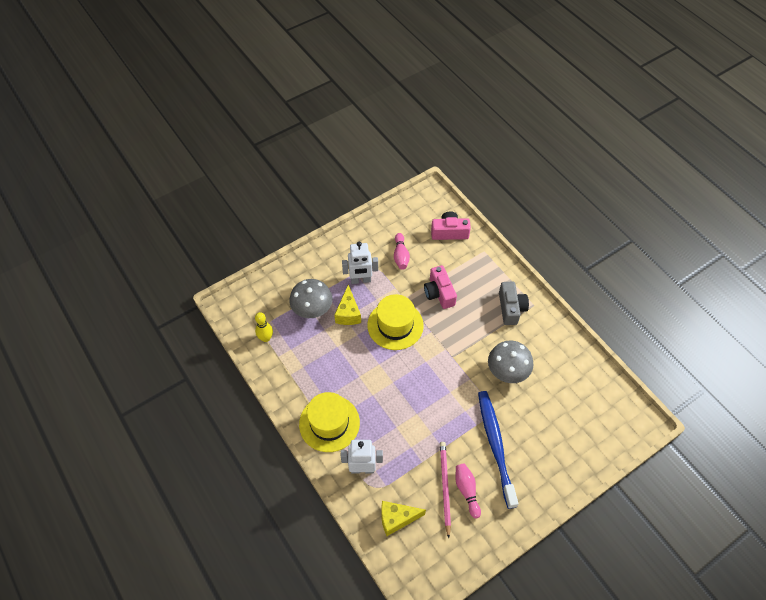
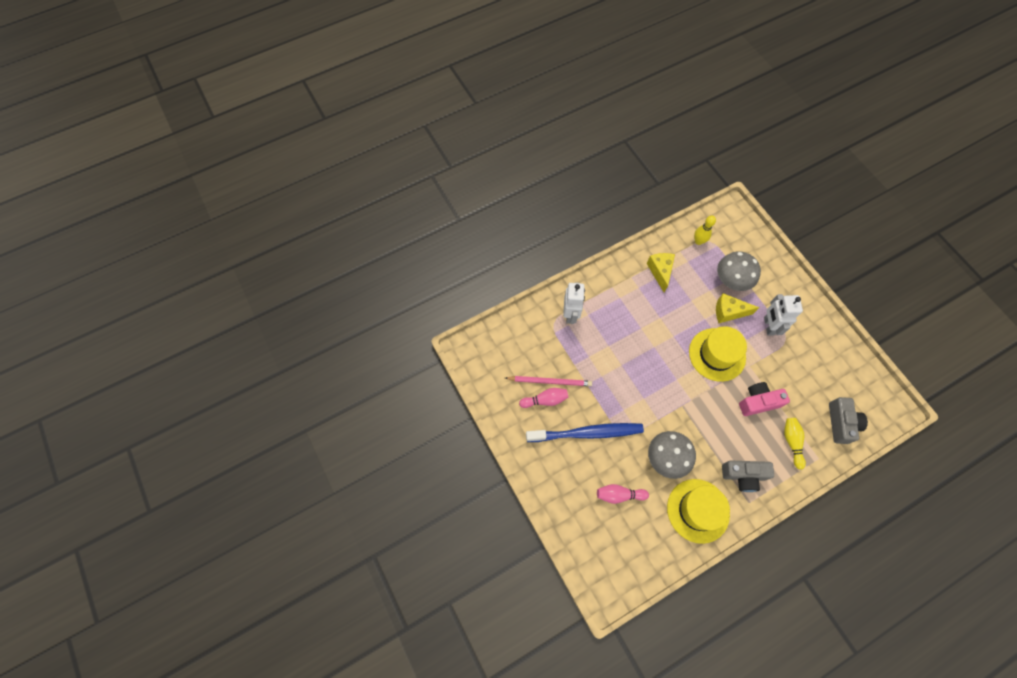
camera: 95 degrees right, 10 degrees up
(329, 423) = (613, 290): yellow hat -> yellow hat (698, 510)
(397, 519) = (525, 338): yellow cheese -> yellow cheese (660, 272)
(400, 256) = (803, 368): pink bowling pin -> pink bowling pin (619, 495)
(449, 232) = (841, 423): pink camera -> grey camera
(473, 269) = (791, 442): none -> yellow bowling pin

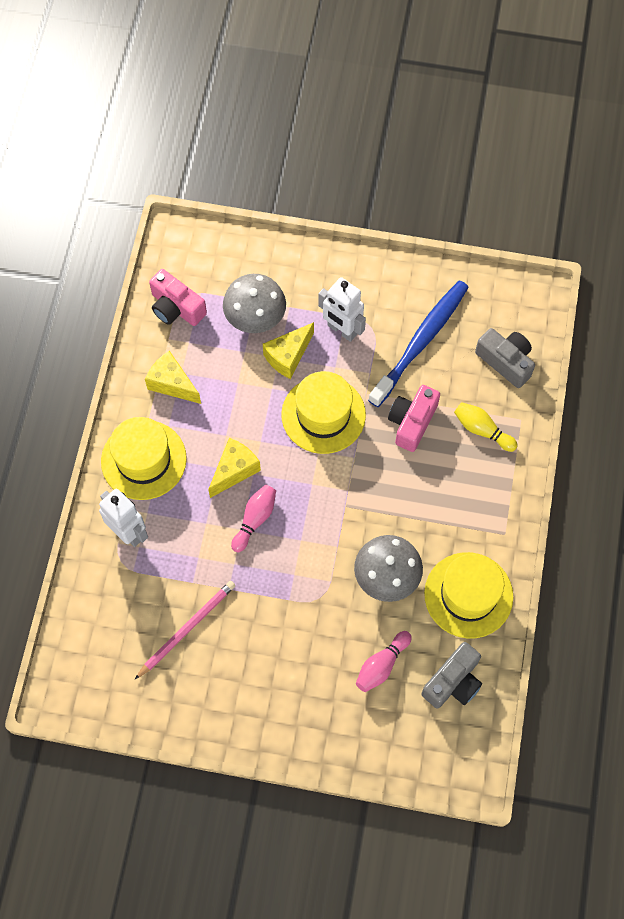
camera: 50 degrees left, 0 degrees up
(545, 400) = (204, 654): pink bowling pin -> pink bowling pin (255, 519)
(587, 433) = (284, 639): blue toothbrush -> blue toothbrush (421, 341)
(611, 291) = (143, 460): none -> yellow hat
(647, 336) = (234, 470): none -> yellow cheese
(698, 241) = (176, 307): yellow bowling pin -> pink camera
(743, 475) = (473, 513): grey camera -> grey camera (453, 682)

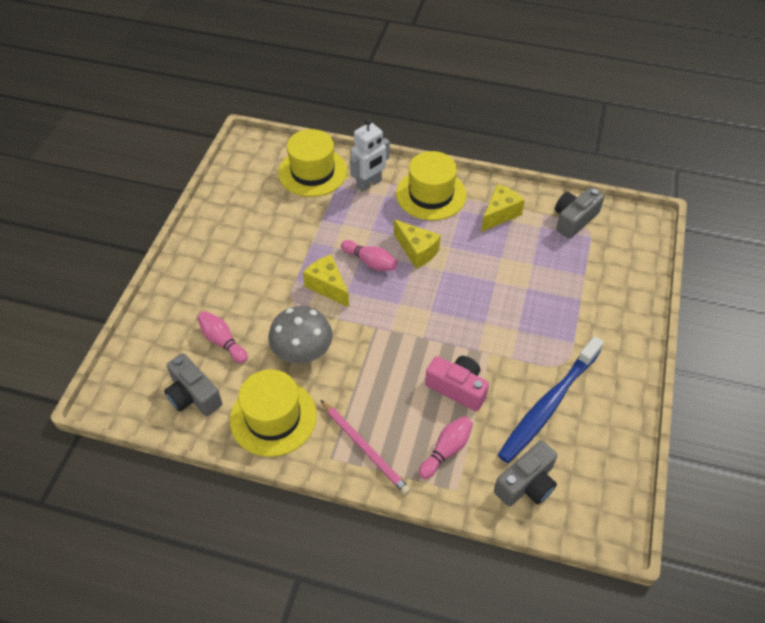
camera: 95 degrees right, 15 degrees down
(176, 307) = (574, 219): pink camera -> grey camera
(187, 629) = (283, 215): pink pencil -> pink pencil (365, 448)
(255, 318) = (567, 273): grey mushroom -> none
(288, 356) = (528, 295): yellow cheese -> yellow cheese (328, 286)
(323, 415) = (468, 317): yellow hat -> yellow hat (312, 172)
(342, 330) = (558, 338): white robot -> none
(421, 341) = (548, 405): blue toothbrush -> blue toothbrush turned 90 degrees clockwise
(482, 430) = (446, 450): yellow bowling pin -> pink bowling pin

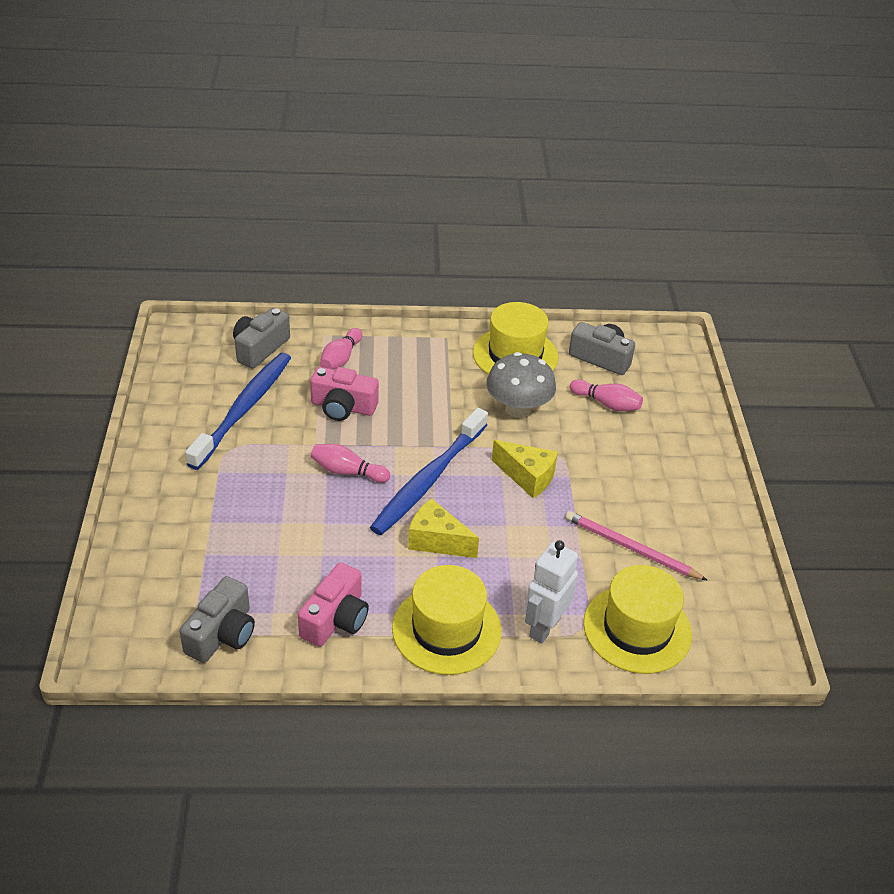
camera: 160 degrees right, 10 degrees down
(365, 448) = (418, 348): pink pencil -> pink pencil (631, 548)
(370, 262) = (490, 515): pink bowling pin -> pink bowling pin (347, 472)
(406, 300) = (428, 480): none -> blue toothbrush
(500, 214) = (336, 619): yellow cheese -> pink camera

